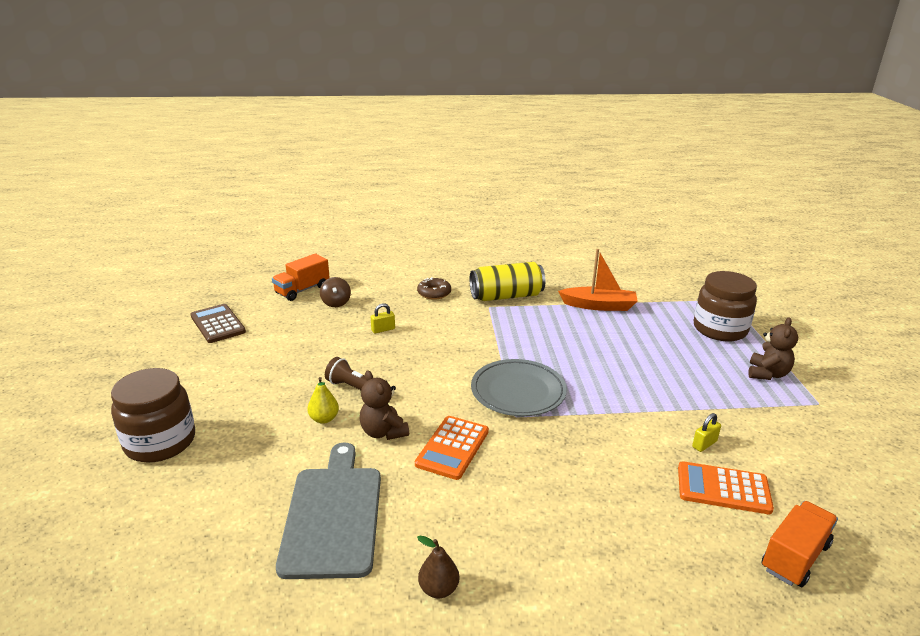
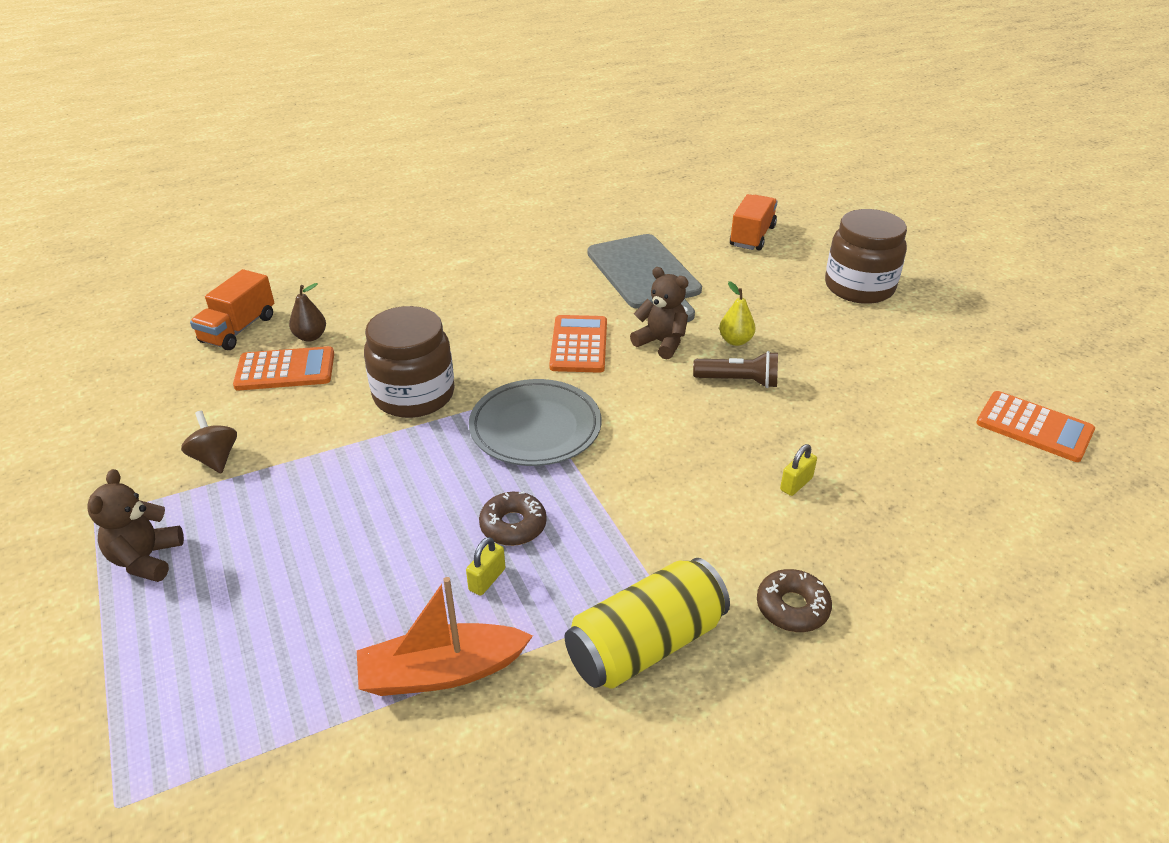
camera: 160 degrees right, 10 degrees up
(218, 324) = (1034, 427): brown calculator -> orange calculator
(302, 290) = (1027, 539): orange truck -> orange truck (752, 236)
(336, 303) = (932, 523): brown spinning top -> brown spinning top (215, 458)
(438, 589) = (532, 255): brown pear -> brown pear (310, 337)
(551, 345) = (513, 525): none -> brown donut
(704, 444) = (292, 413): yellow padlock -> yellow padlock (487, 579)
(720, 329) = (186, 665): brown jar -> brown jar (414, 395)

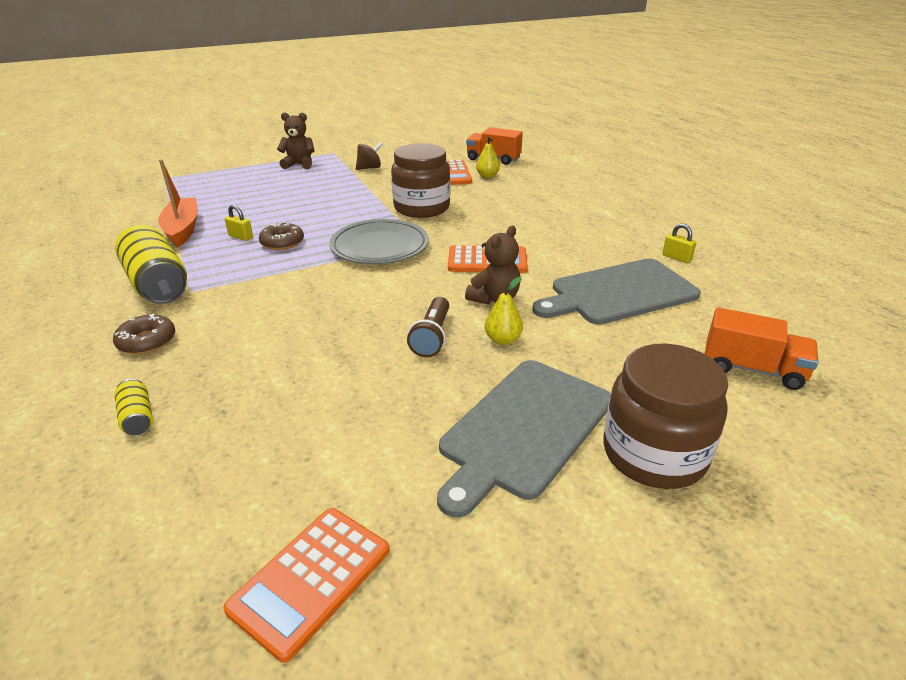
camera: 90 degrees right, 5 degrees down
(310, 337) = (487, 176): brown pear -> yellow pear
(796, 484) = (277, 356): yellow padlock -> yellow padlock (676, 258)
(853, 336) = (523, 429): none -> grey cutting board
(924, 570) = (137, 417): none -> yellow can

